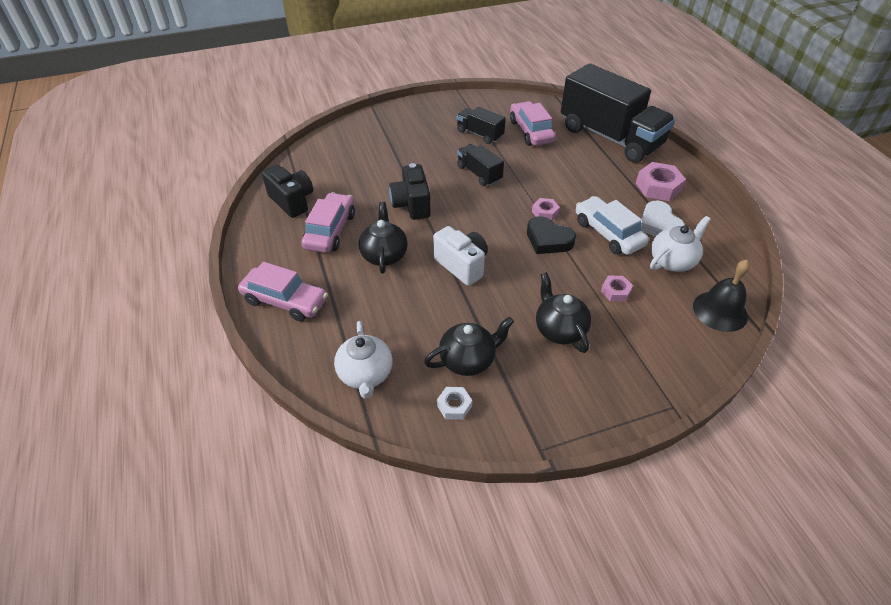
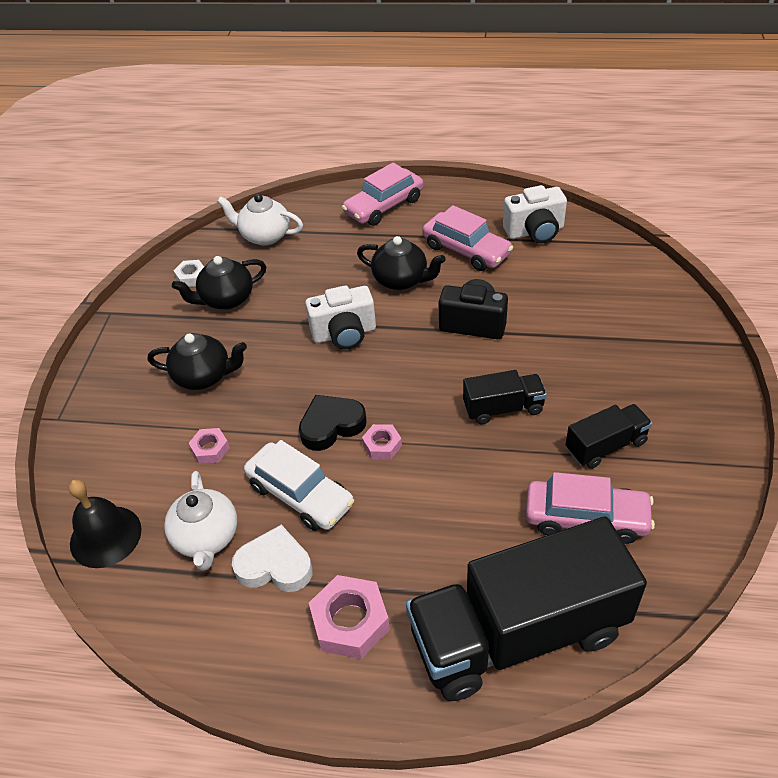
camera: 120 degrees right, 0 degrees up
(292, 201) = (535, 232): black camera -> white camera
(468, 360) = (226, 299): black teapot -> black teapot turned 60 degrees clockwise
(608, 233) = (300, 495): white car -> white car turned 45 degrees clockwise

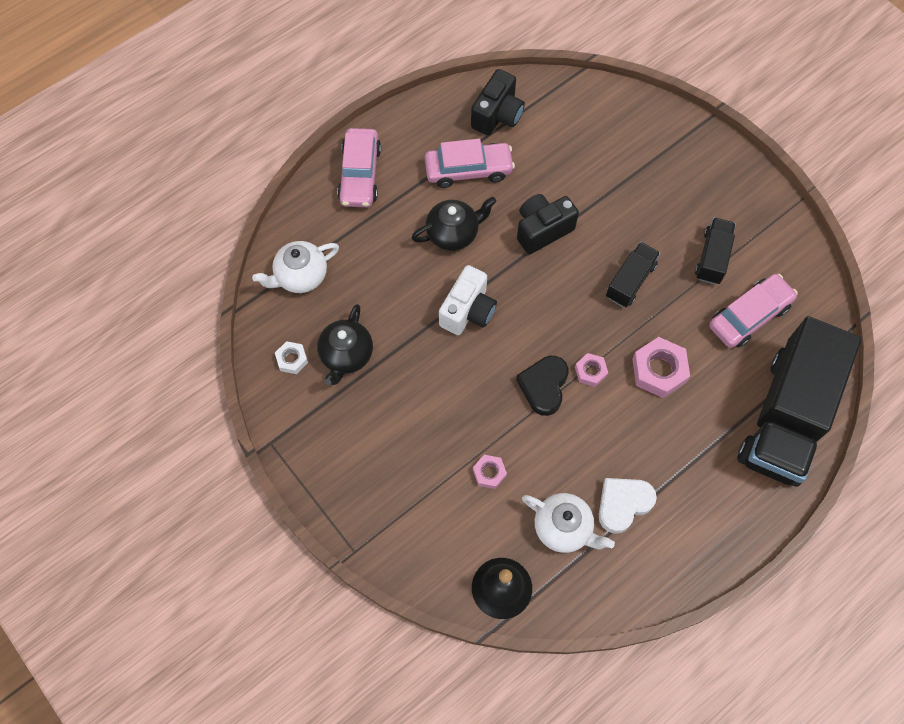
camera: 50 degrees left, 20 degrees up
(204, 376) = (413, 428): black teapot -> none
(300, 495) = (583, 449): white car -> none
(350, 622) = (700, 494): pink nut -> pink nut (659, 370)
(535, 232) = (497, 115): white camera -> black camera

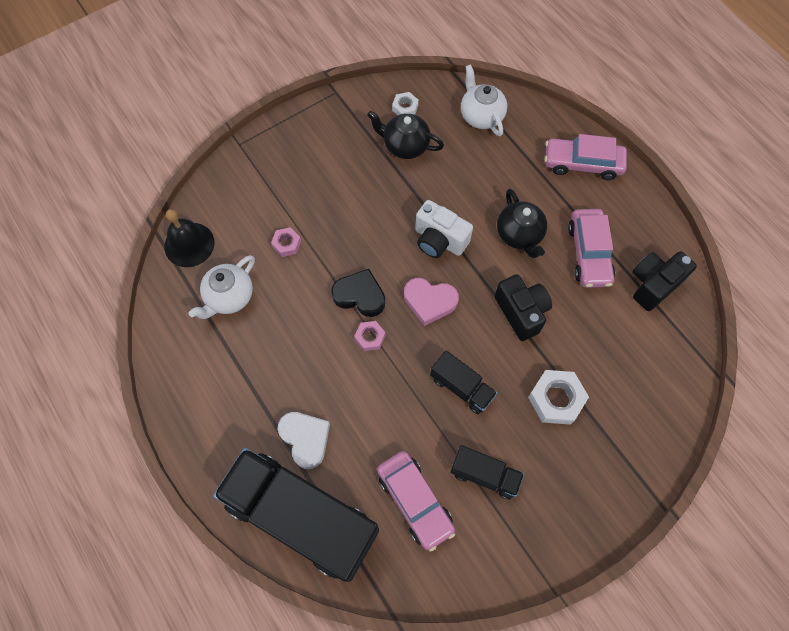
camera: 95 degrees right, 0 degrees up
(497, 115) = (653, 285): black camera -> black camera turned 105 degrees clockwise
(542, 316) = (429, 302): none -> pink heart
(623, 504) = (241, 348): white heart -> white heart (305, 439)
(628, 199) = (556, 399): none -> white nut
(659, 370) = (364, 400): pink nut -> none

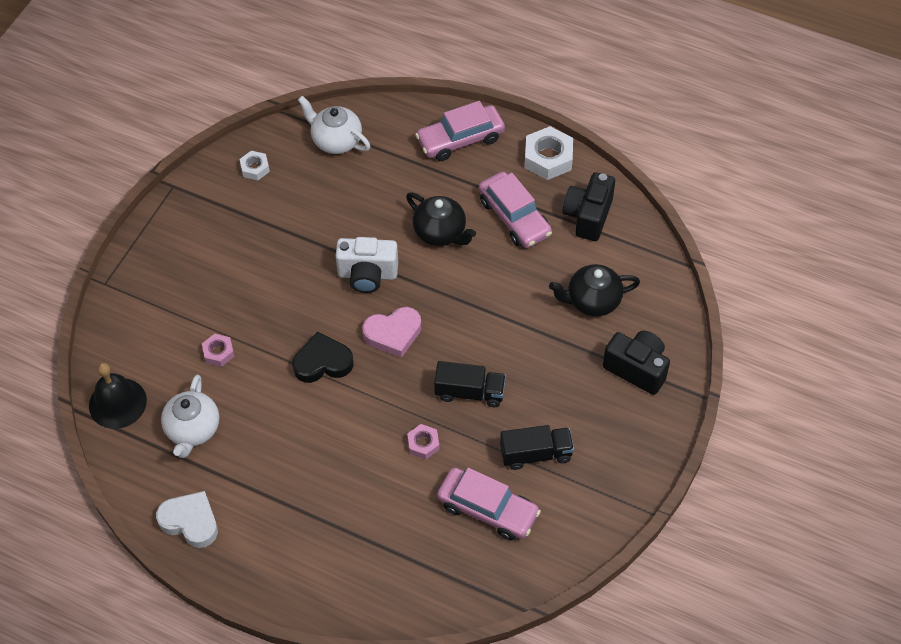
camera: 30 degrees left, 10 degrees down
(301, 517) = (393, 579): black truck -> none
(305, 439) = (353, 513): white heart -> white heart (190, 521)
(370, 337) = (356, 394): pink nut -> pink nut (423, 444)
(405, 145) = (278, 204): black teapot -> black teapot (592, 300)
(521, 312) = (484, 300): black camera -> black camera (637, 368)
(556, 399) = (560, 358): white nut -> white nut (548, 158)

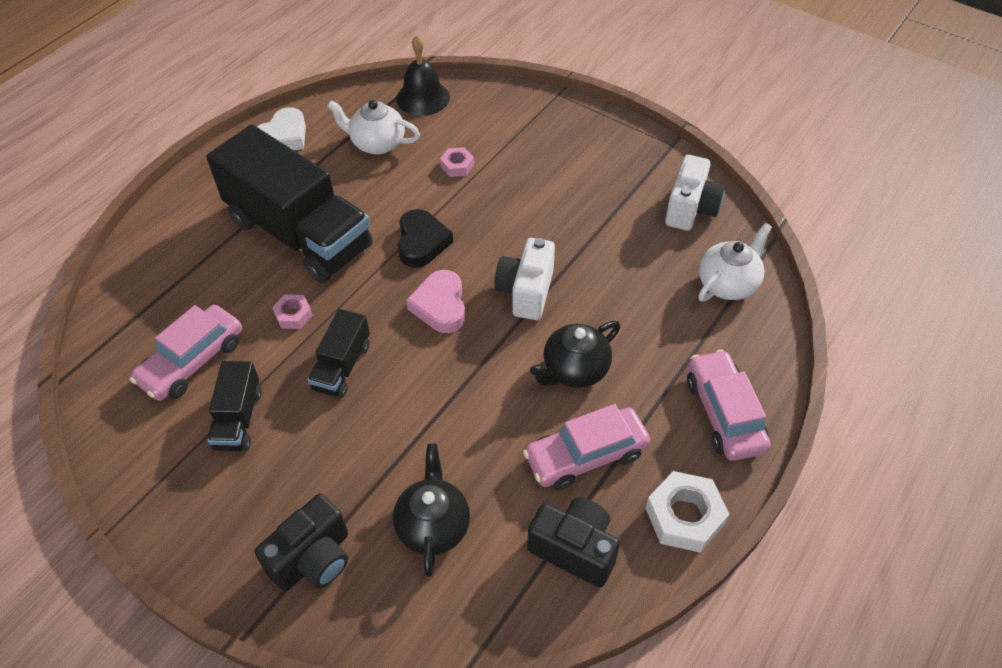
camera: 100 degrees right, 5 degrees down
(255, 168) = (691, 209): white nut -> white camera
(326, 466) = (300, 234): none -> black truck

